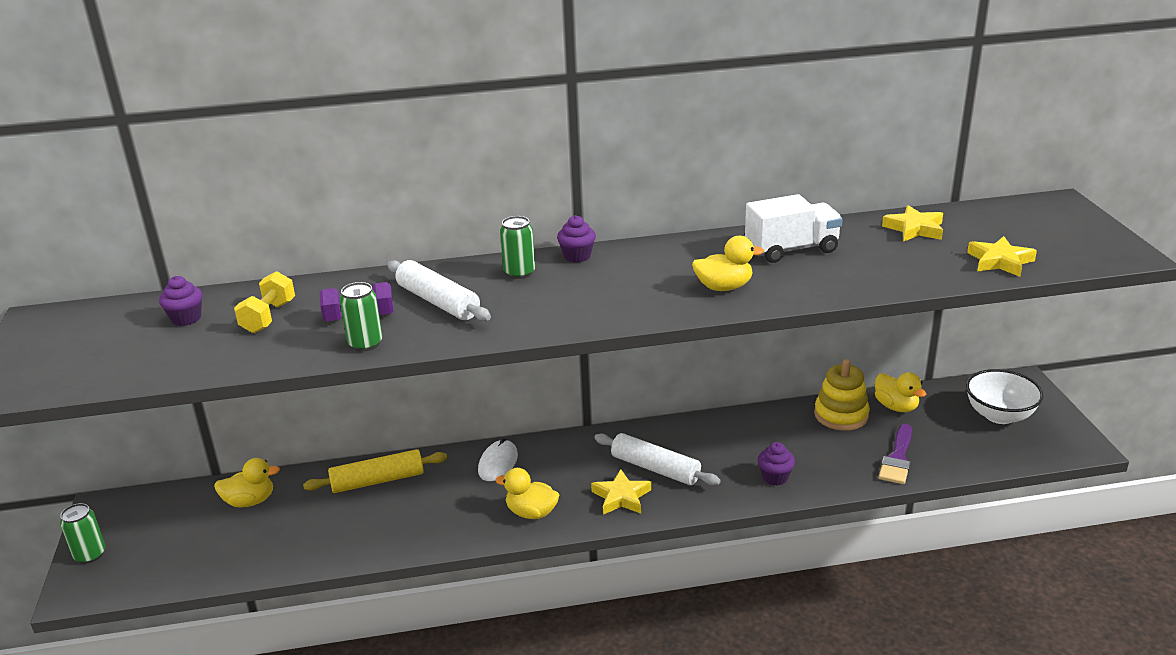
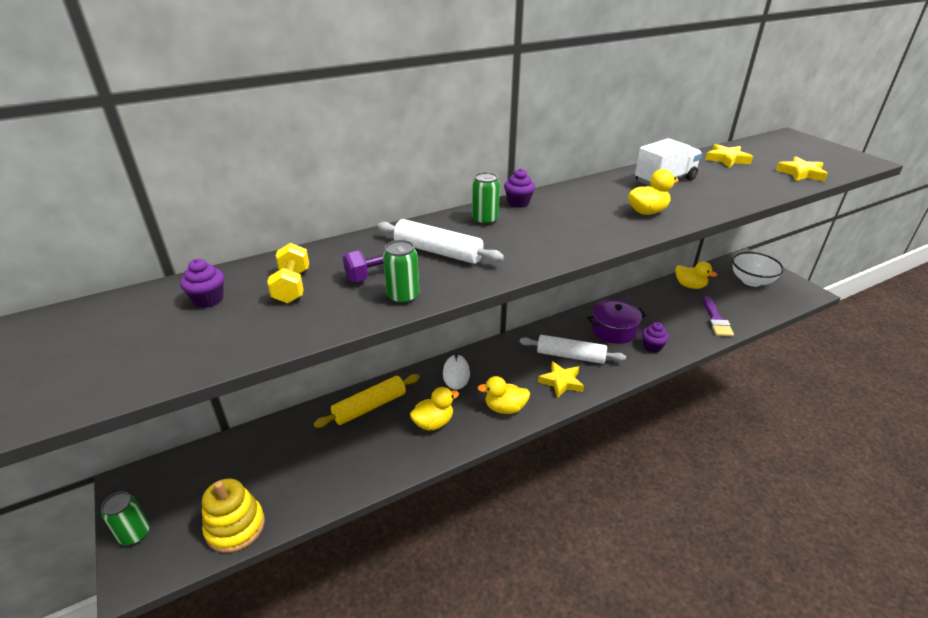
camera: 20 degrees left, 5 degrees up
(250, 501) = (268, 447): yellow duck -> yellow duck (433, 423)
(737, 447) = (613, 330): none -> purple pot
(841, 415) = (662, 297): yellow stacking toy -> yellow stacking toy (235, 527)

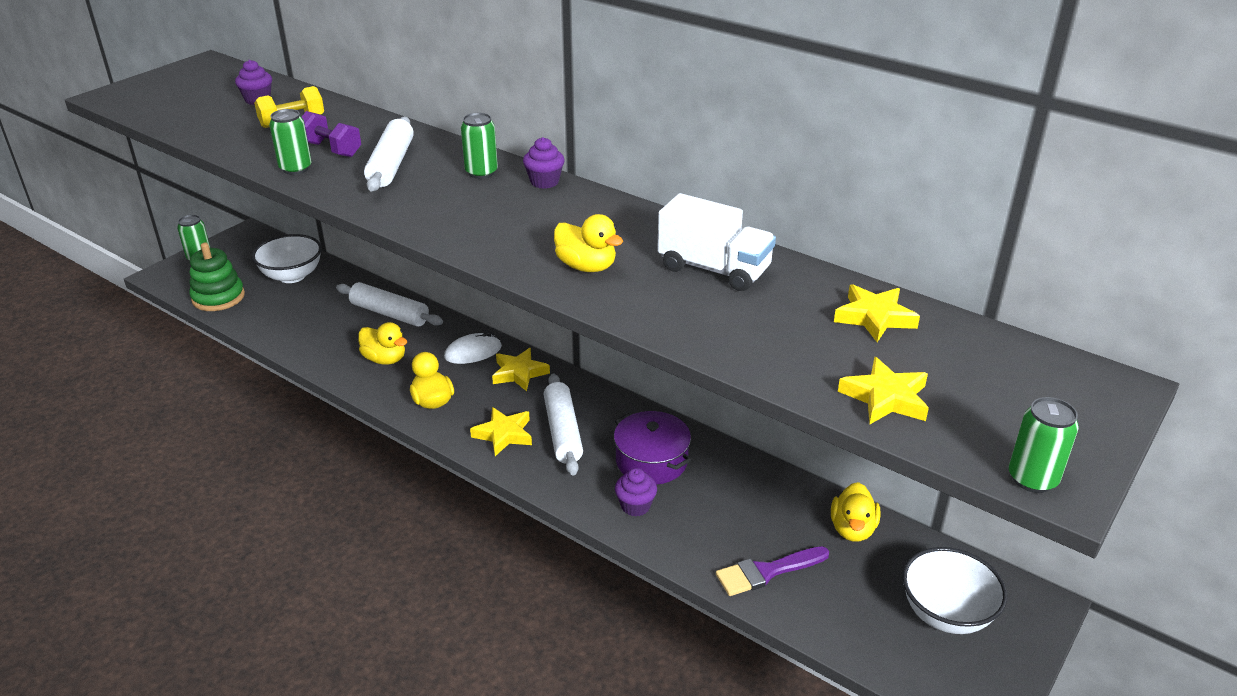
camera: 65 degrees right, 0 degrees up
(235, 527) = (218, 297): yellow stacking toy -> green stacking toy
(250, 460) = (292, 276): none -> white bowl
(370, 407) = (389, 313): yellow rolling pin -> white rolling pin
(496, 358) = (519, 373): none -> yellow star
(863, 164) = (1032, 479): none -> green can

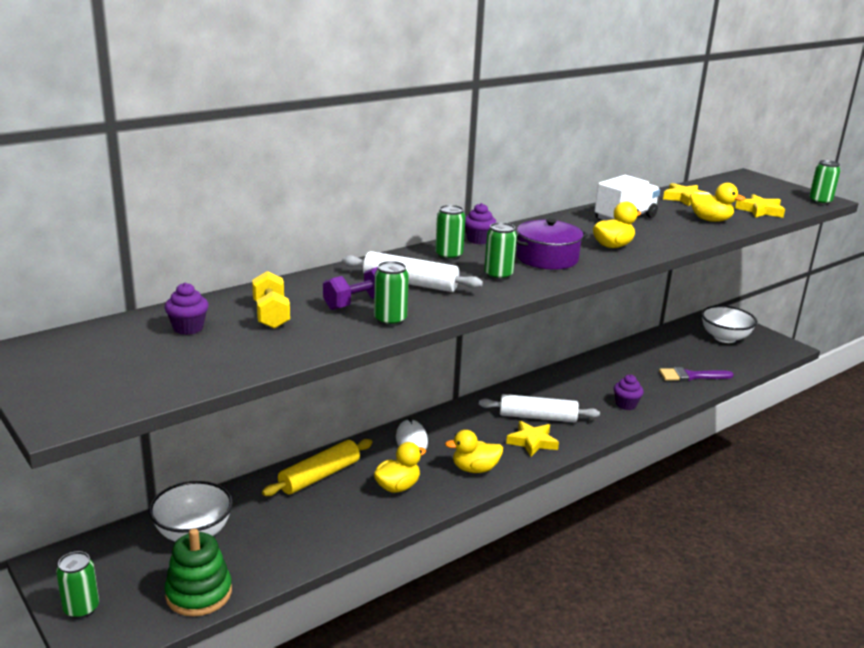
camera: 75 degrees left, 10 degrees down
(389, 313) = (319, 476): white rolling pin -> yellow rolling pin
(436, 205) = (498, 275): none -> green can
(519, 373) = (454, 423): yellow star -> none
(651, 461) = (581, 390): purple pot -> purple pot (547, 258)
(766, 572) = (691, 376): purple brush -> purple brush turned 90 degrees clockwise
(852, 529) = (658, 344): yellow duck -> yellow duck (710, 220)

